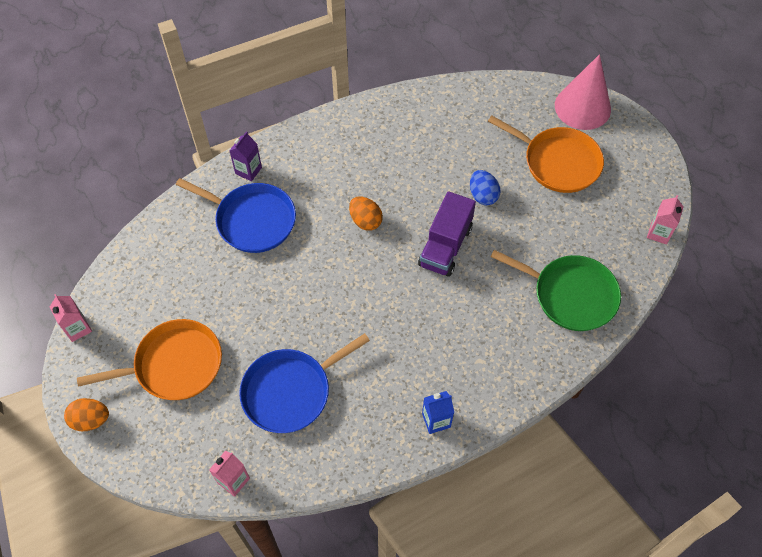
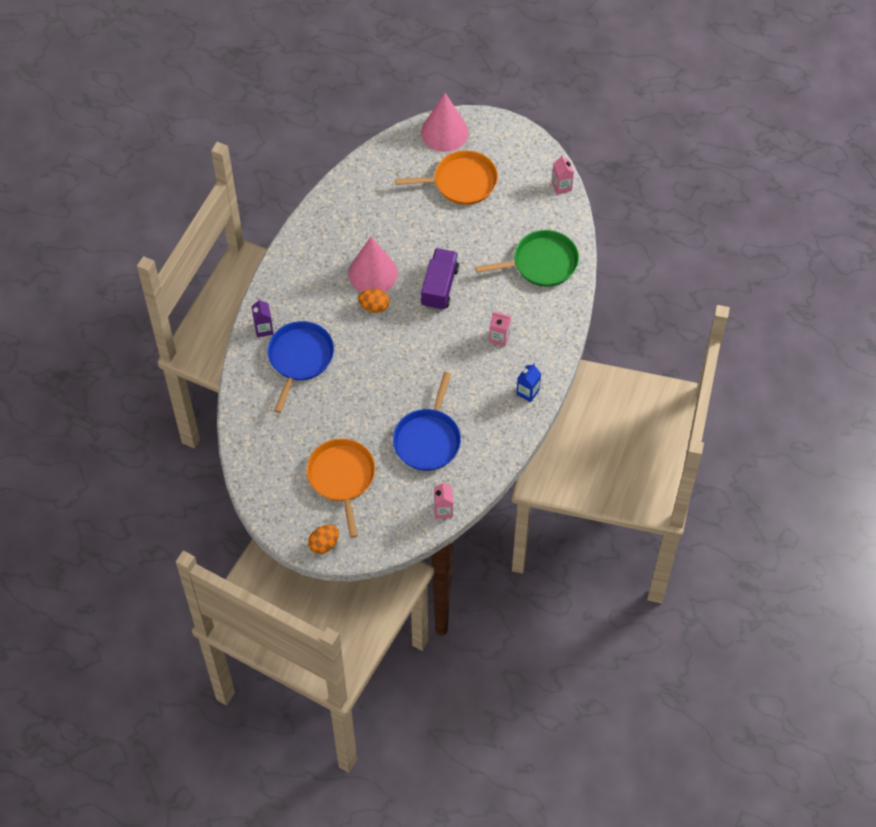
camera: 40 degrees left, 0 degrees up
(77, 328) = (257, 503): pink carton -> pink carton (499, 337)
(174, 365) = (342, 477): orange pan -> orange pan turned 45 degrees counterclockwise
(252, 220) = (300, 358): blue pan -> blue pan turned 60 degrees counterclockwise
(394, 189) = (373, 273): none -> pink cone
(445, 246) = (439, 287): purple truck -> purple truck turned 150 degrees counterclockwise
(483, 195) = (433, 237): blue egg -> none

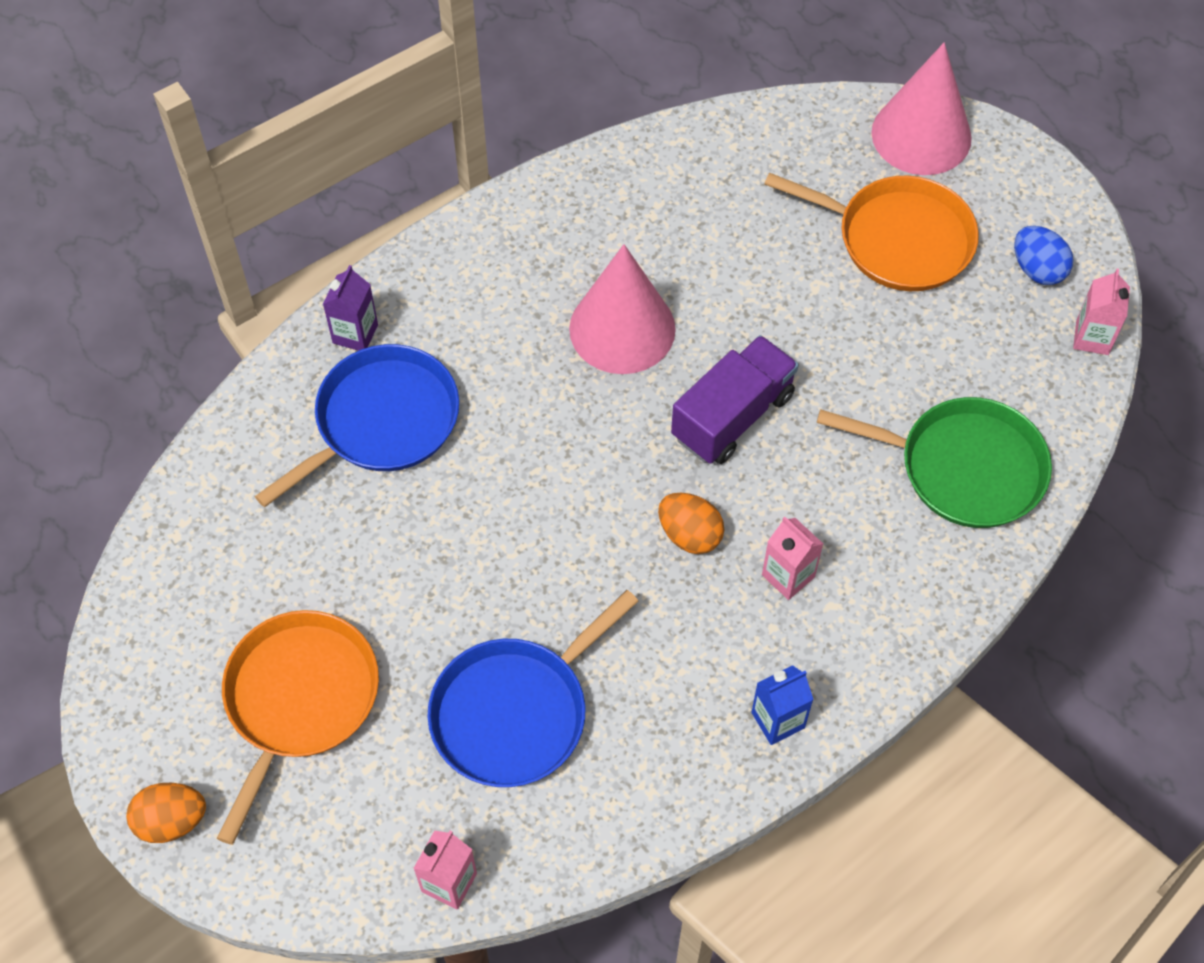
camera: 30 degrees right, 0 degrees up
(374, 306) = (583, 392): orange egg -> orange egg (689, 534)
(524, 168) = (1037, 269): none -> blue egg

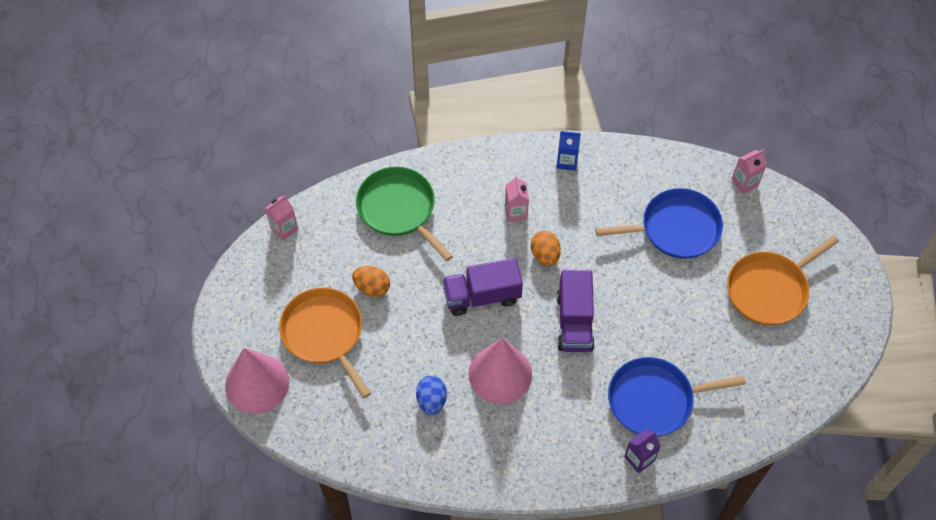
camera: 145 degrees left, 0 degrees up
(171, 821) = (852, 272): orange egg -> orange egg (372, 287)
(571, 461) = (574, 322): none -> purple truck
(1037, 269) = (274, 275): blue egg -> blue egg (431, 401)

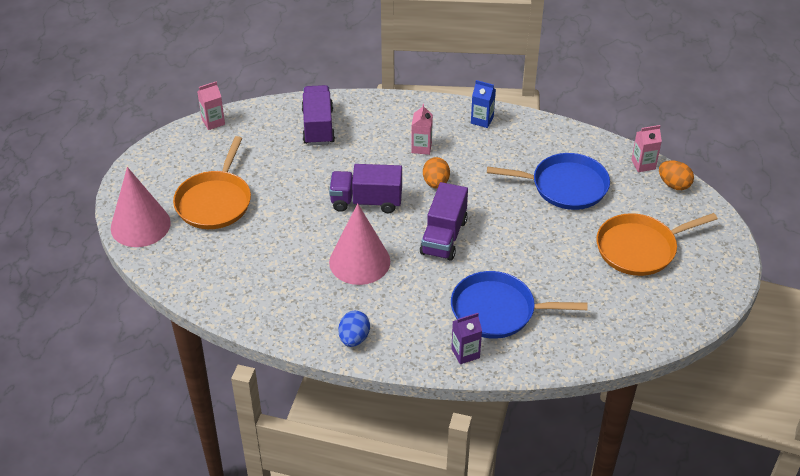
camera: 15 degrees right, 15 degrees down
(324, 334) = (215, 201): orange pan -> orange pan turned 150 degrees counterclockwise
(372, 287) = (271, 177): orange egg -> orange egg (674, 185)
(399, 209) = (318, 127): green pan -> purple truck
(431, 401) = (289, 269): blue egg -> blue egg (354, 338)

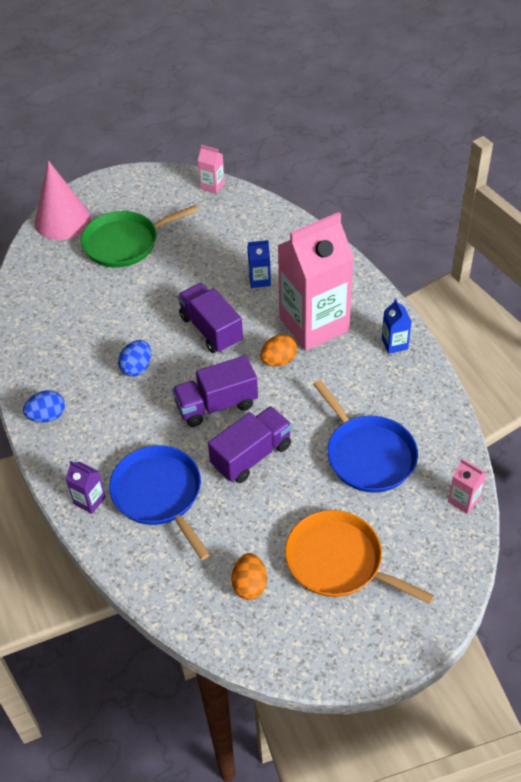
camera: 55 degrees right, 5 degrees up
(215, 201) = (125, 243): orange pan -> green pan
(318, 127) = (271, 246): purple truck -> purple truck (251, 455)
(345, 150) = (259, 280): none -> blue carton
(359, 261) = (137, 367): pink cone -> blue egg
(421, 147) = (314, 325): pink carton -> pink carton, size x2.50
(674, 185) = (460, 542): orange egg -> orange egg (250, 585)

